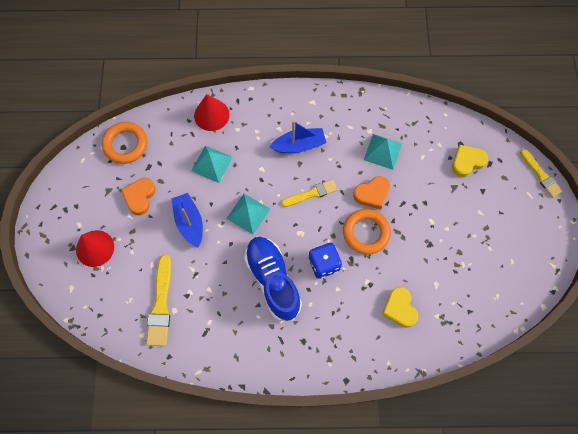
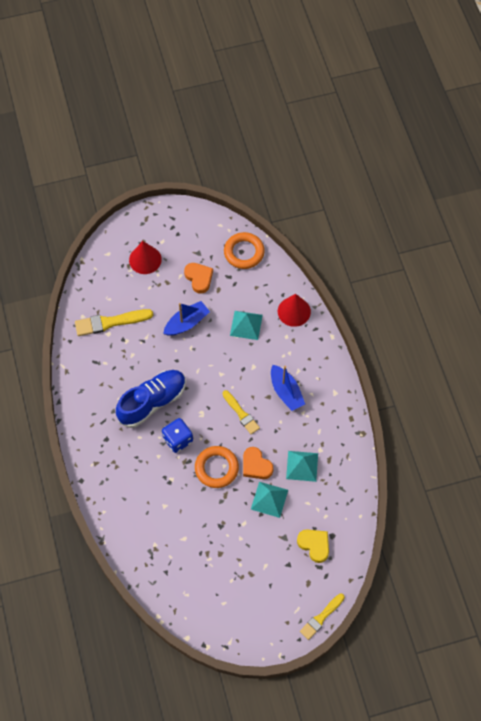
camera: 75 degrees right, 5 degrees down
(140, 197) = (199, 278): orange heart -> orange heart turned 60 degrees clockwise
(248, 213) = (208, 366): turquoise pyramid -> turquoise pyramid (269, 499)
(399, 308) = (153, 511): yellow heart -> none

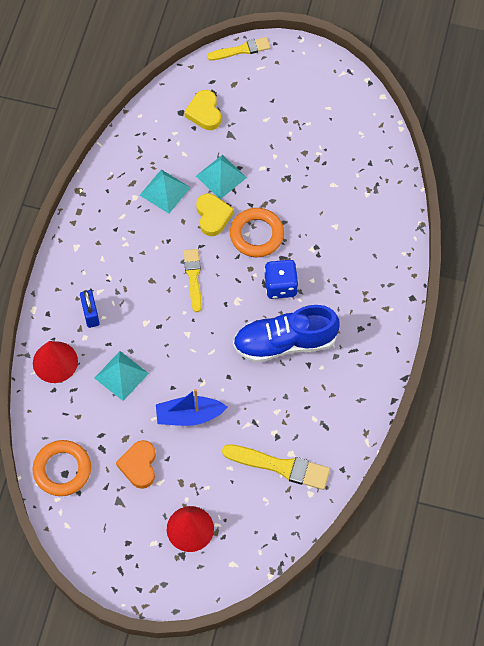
camera: 150 degrees left, 0 degrees up
(256, 465) = (213, 216): orange heart -> yellow heart
(286, 392) = (128, 275): blue boat -> none
(293, 353) = (90, 314): none -> blue padlock

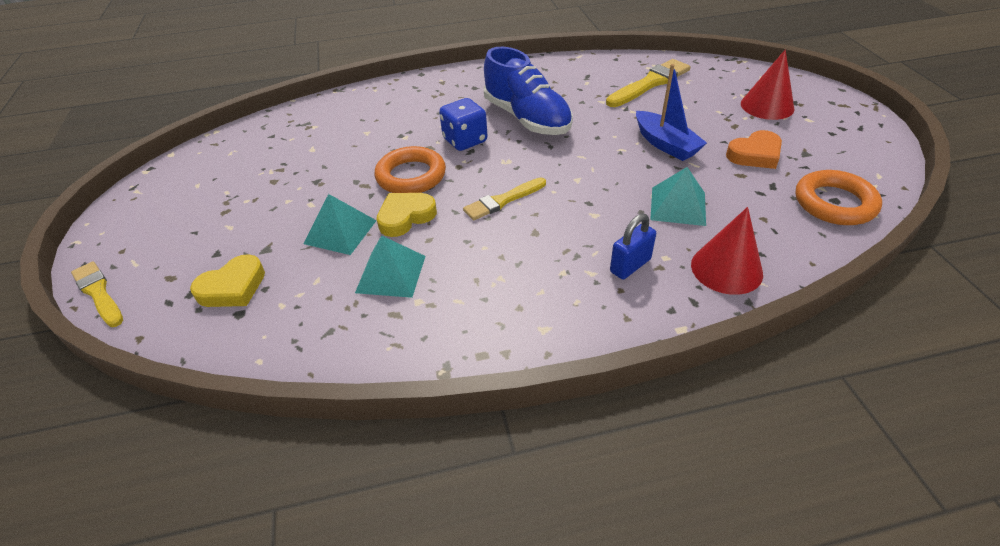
camera: 115 degrees left, 20 degrees down
(280, 466) = (650, 83): yellow brush -> yellow brush turned 60 degrees clockwise

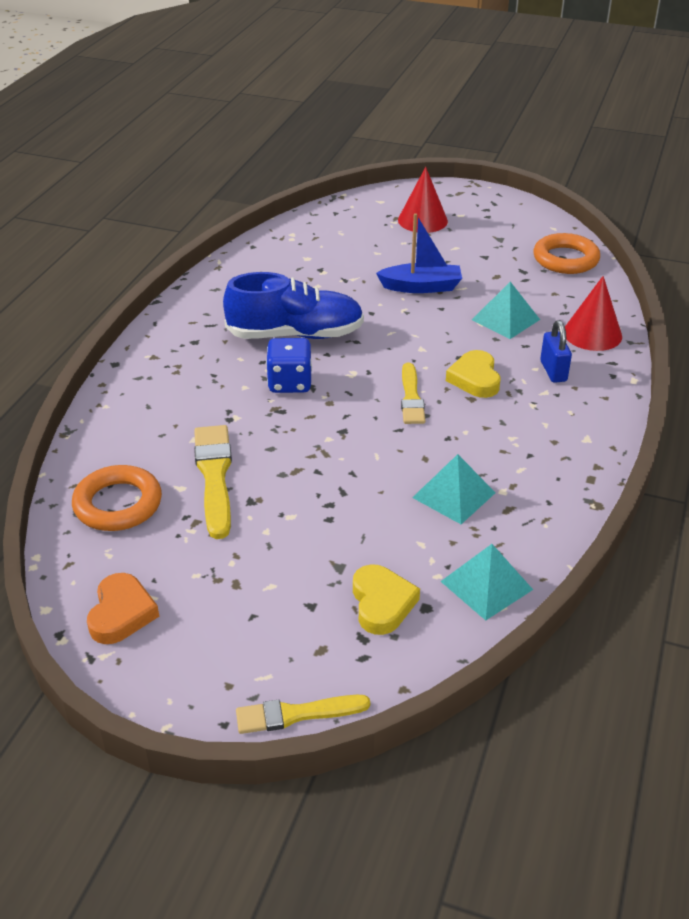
camera: 60 degrees left, 5 degrees down
(340, 232) = (360, 508): turquoise pyramid -> turquoise pyramid (486, 585)
(405, 217) = (378, 460): yellow heart -> yellow heart (475, 379)
(411, 176) = (314, 436): orange ring -> orange ring (118, 504)
(650, 83) = (320, 250): yellow brush -> yellow brush (214, 476)
(755, 154) = (479, 258): orange heart -> orange heart (121, 613)

